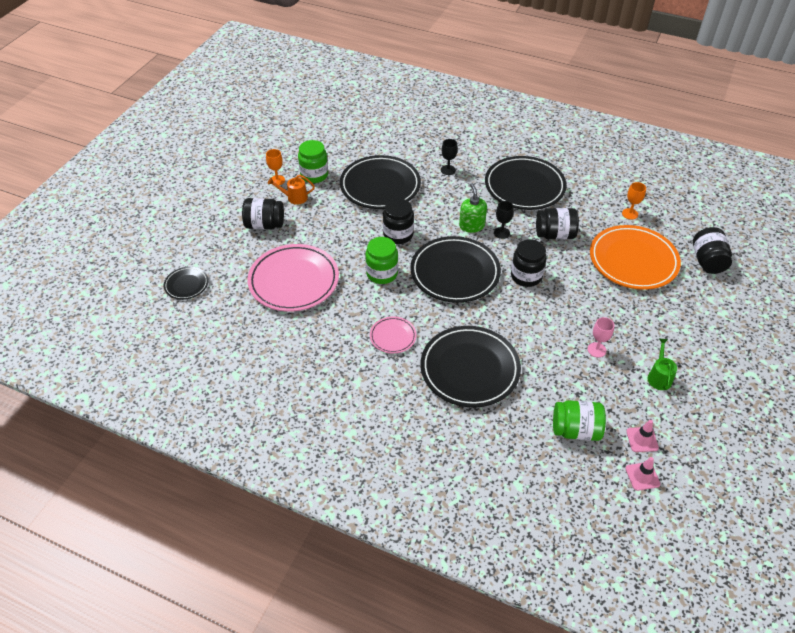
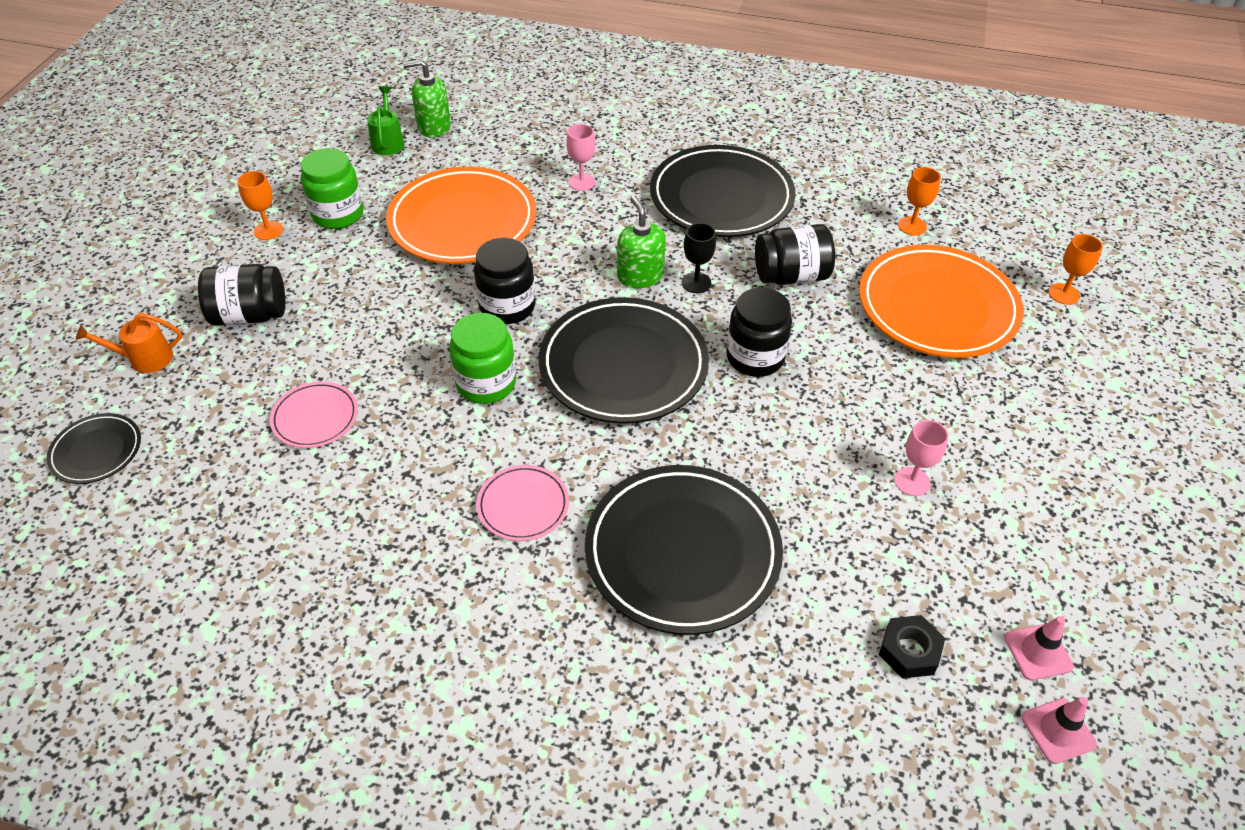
camera: 10 degrees left, 0 degrees up
(294, 198) = (304, 259): orange watering can -> orange watering can (145, 359)
(294, 281) = (315, 418): pink plate -> pink plate, size x0.49
(370, 130) = (434, 127): none -> green soap dispenser
(380, 186) = (462, 221): black plate -> orange plate
(448, 170) = (581, 182): black goblet -> pink goblet
(575, 430) = (909, 651): green jar -> black nut
(659, 377) = (1037, 520): green watering can -> green watering can (388, 142)
(707, 261) = (1063, 294): black jar -> orange goblet

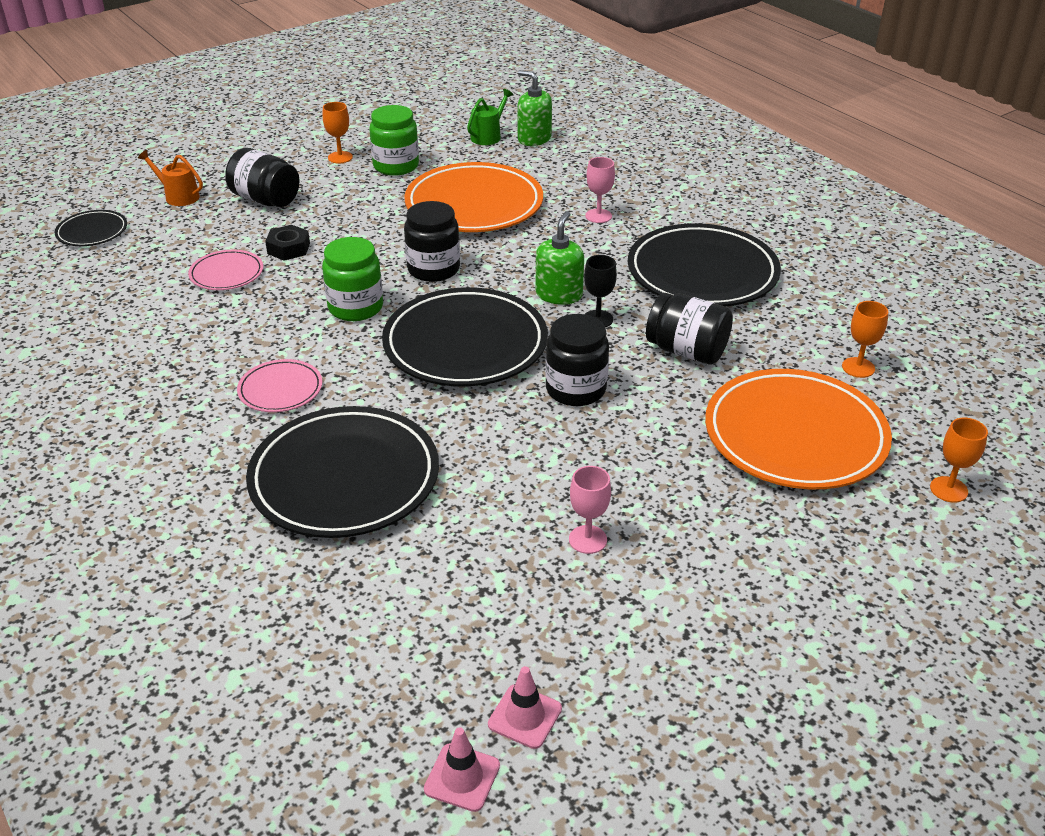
camera: 40 degrees right, 10 degrees down
(909, 651) = (420, 643): black nut -> black nut (288, 248)

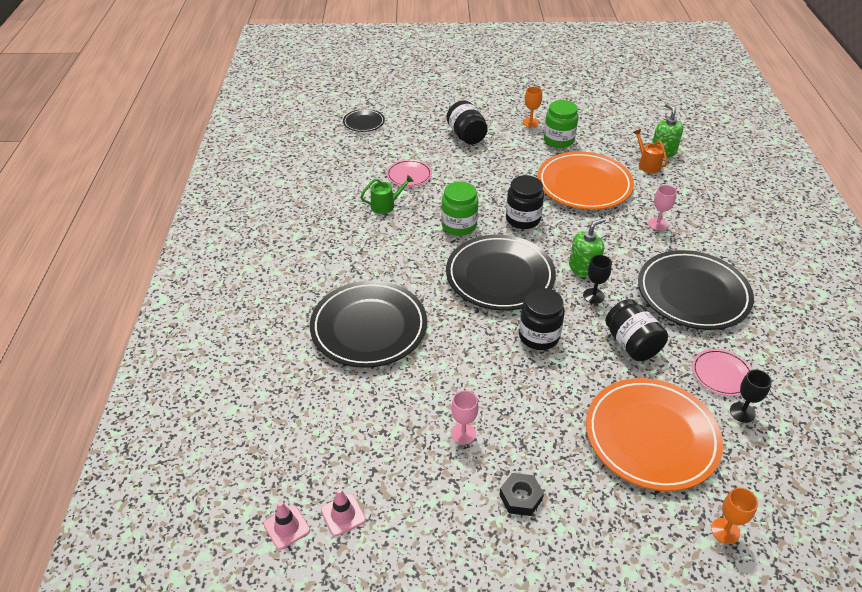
camera: 35 degrees right, 5 degrees up
(178, 196) = (423, 116): orange watering can -> orange watering can (647, 164)
(280, 390) = (380, 259): pink plate -> pink plate (721, 374)
(288, 248) = (453, 172): black nut -> black nut (520, 497)
(488, 136) = (634, 139): green watering can -> green watering can (385, 205)
(858, 367) = (742, 412): orange goblet -> black goblet

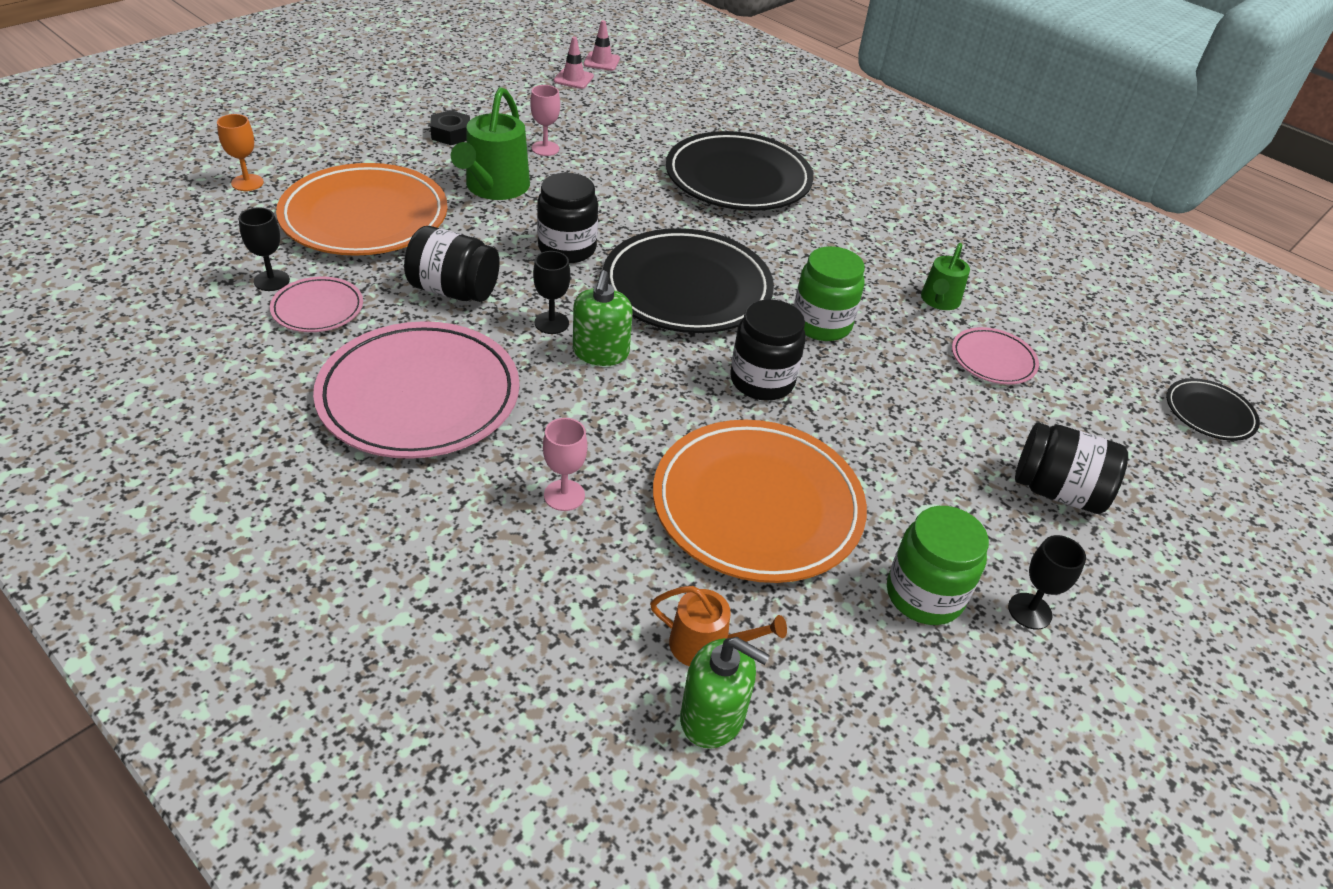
camera: 130 degrees right, 0 degrees up
(530, 122) = (1029, 611): orange goblet -> black goblet
(538, 414) = (494, 187): none -> green watering can
(693, 294) = (419, 396): black plate -> pink plate

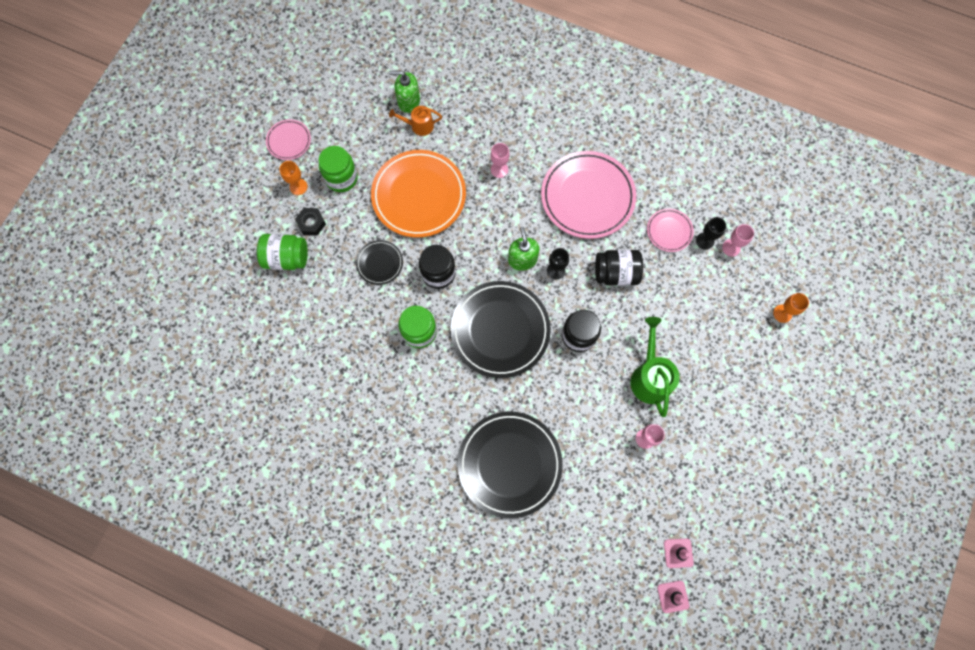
camera: 165 degrees right, 30 degrees up
(239, 261) = (731, 247): none -> pink goblet
(364, 217) = (699, 312): orange plate -> none
(451, 134) = (711, 426): black nut -> black nut (311, 223)
(939, 301) = (357, 384): green watering can -> none
(993, 360) = (322, 342): pink plate -> pink plate (289, 141)
(1029, 611) = (298, 186): black goblet -> orange goblet
(1057, 491) = (286, 258): black jar -> green jar
(1209, 413) = (204, 348): black plate -> black plate (380, 263)

